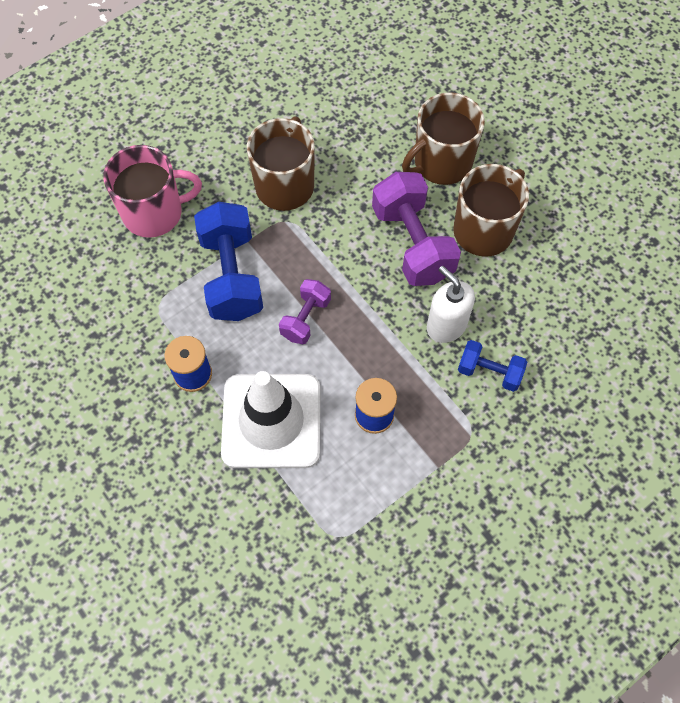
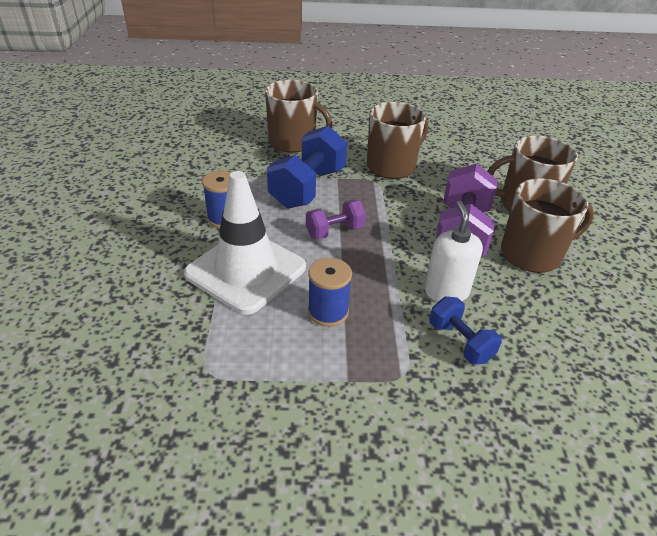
camera: 35 degrees right, 25 degrees down
(154, 213) = (293, 142): pink mug -> brown mug

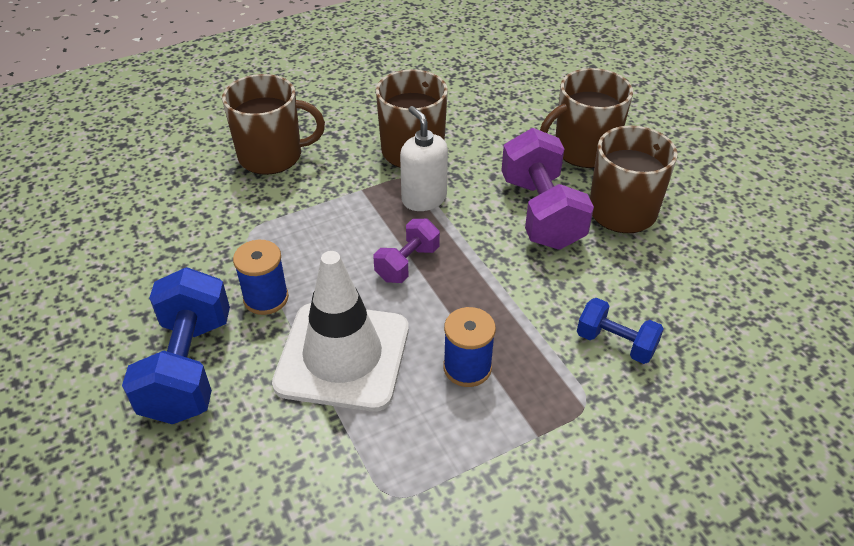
camera: 25 degrees left, 5 degrees up
(308, 188) = (336, 216): blue dumbbell -> blue dumbbell (188, 368)
(446, 291) = (569, 291): white soap dispenser -> white soap dispenser (423, 199)

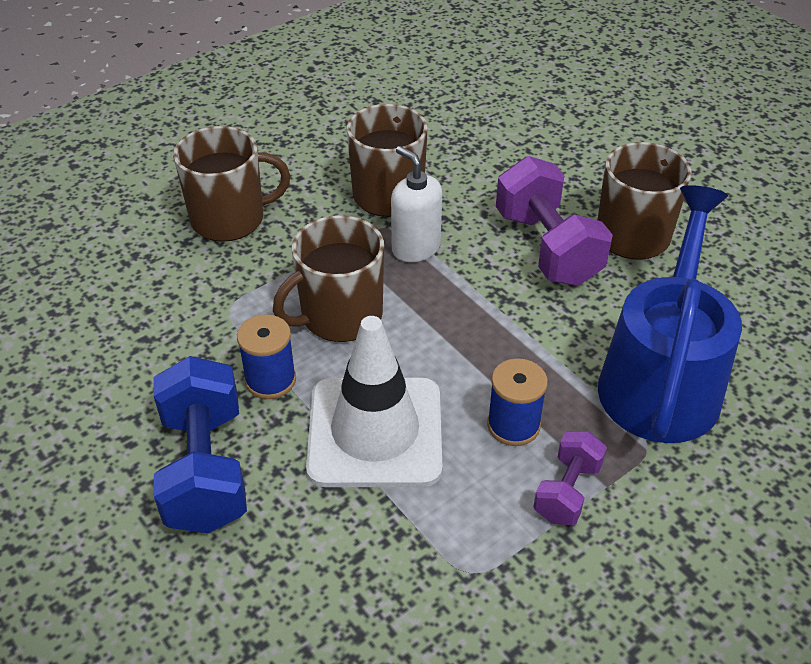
camera: 10 degrees left, 0 degrees up
(407, 264) = (417, 322): purple dumbbell -> purple dumbbell (567, 491)
(583, 150) = (574, 174): brown mug -> brown mug (340, 316)
(615, 343) = (661, 378): blue dumbbell -> blue watering can

